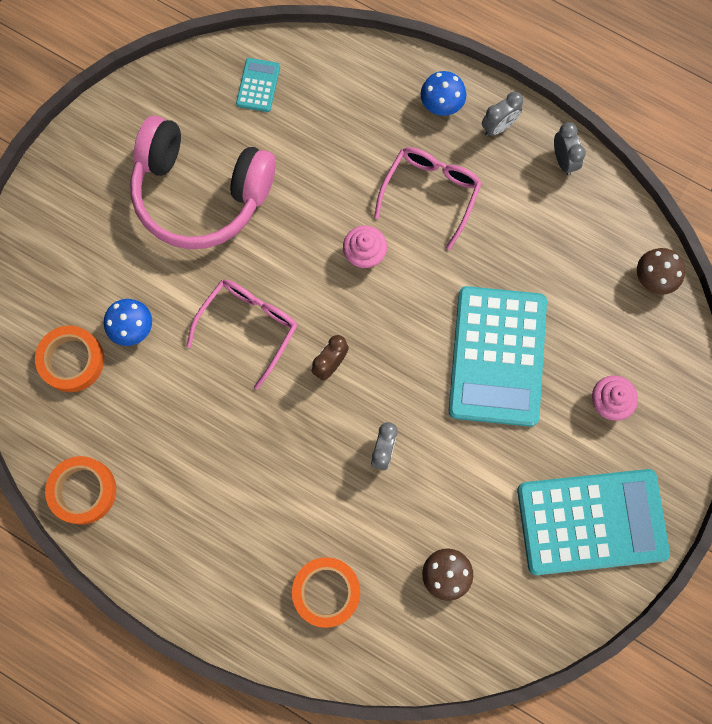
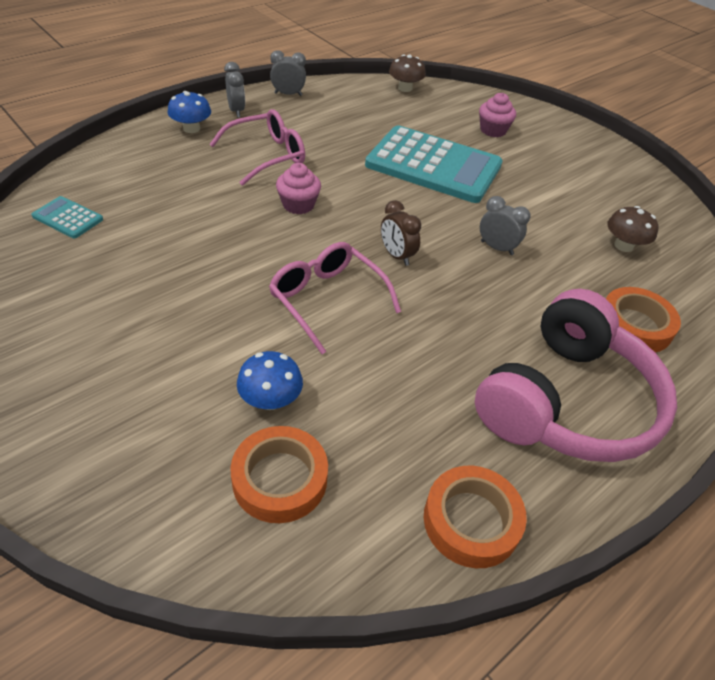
camera: 75 degrees left, 30 degrees down
(201, 193) = (148, 292): pink headphones -> pink headphones (567, 402)
(430, 193) = (267, 155): pink glasses -> pink glasses turned 105 degrees clockwise
(591, 521) = (587, 163): turquoise calculator -> none

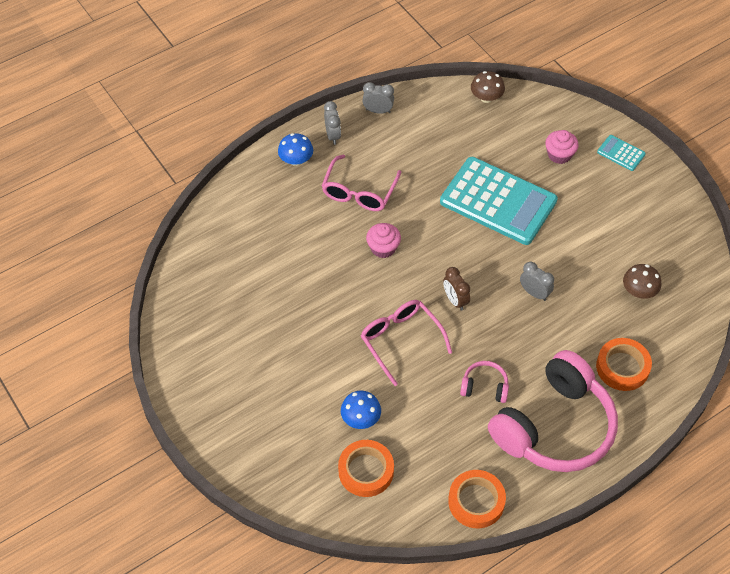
camera: 10 degrees right, 10 degrees up
(67, 218) = (213, 262): turquoise calculator -> turquoise calculator (621, 153)
(267, 155) = (359, 192): pink glasses -> pink glasses turned 135 degrees clockwise
(453, 353) = (484, 387): none -> pink headphones

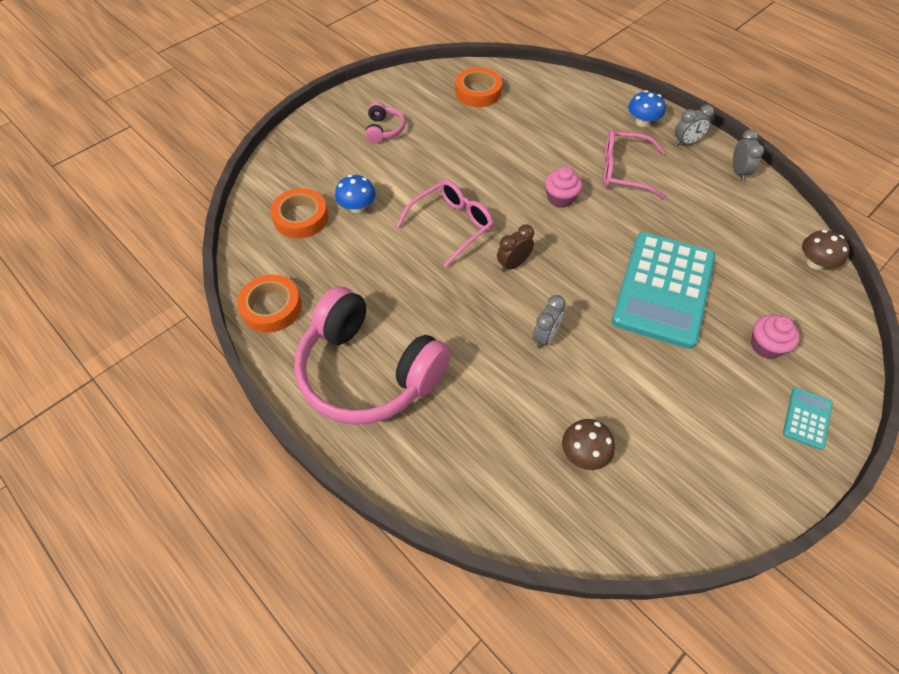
camera: 80 degrees right, 0 degrees up
(484, 387) = (409, 301): pink headphones -> pink headphones (384, 130)
(622, 367) = (462, 440): orange tape -> orange tape (478, 92)

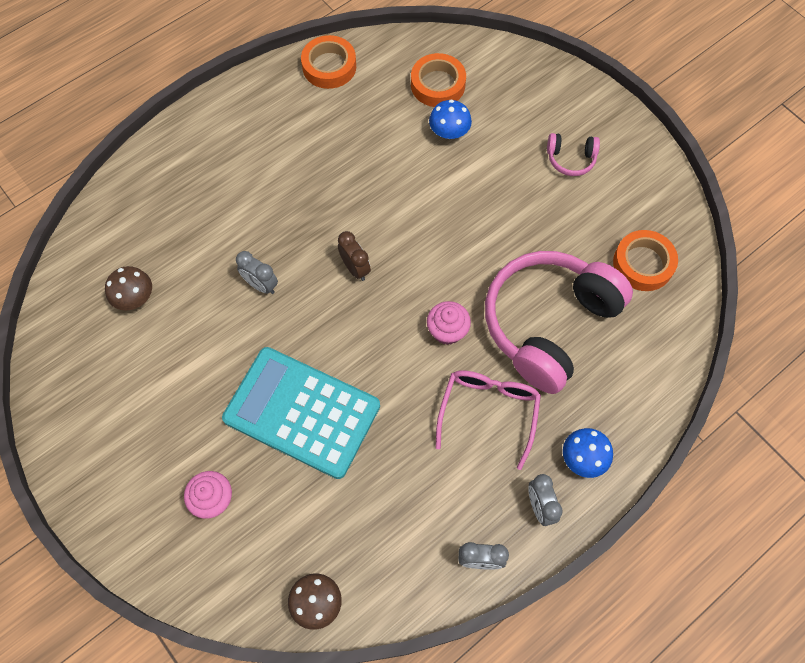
camera: 95 degrees right, 10 degrees up
(368, 372) = (248, 138): pink headphones -> pink headphones (548, 324)
(451, 225) = (415, 216): pink glasses -> none
(807, 418) = (124, 510): turquoise calculator -> none

